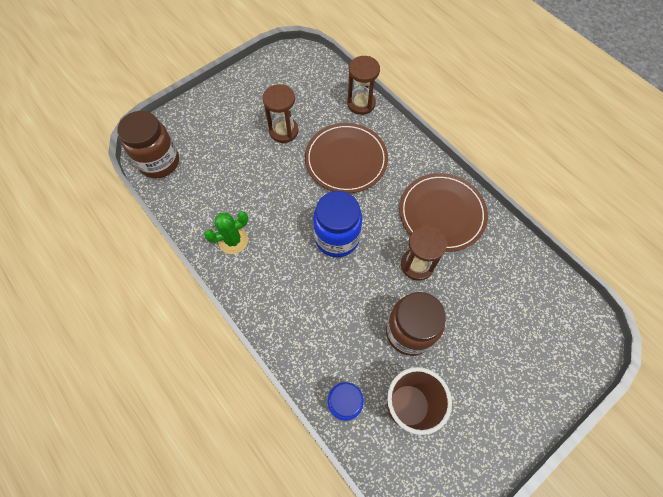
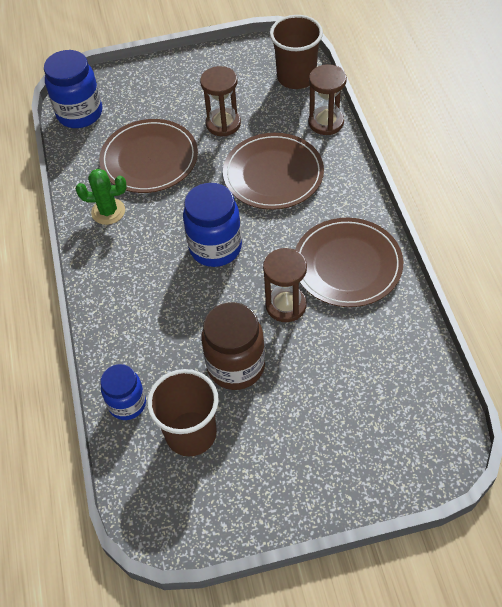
camera: 30 degrees right, 10 degrees down
(159, 162) = (80, 113): brown jar -> blue jar
(241, 182) = (149, 159): none -> brown plate
(318, 74) = (296, 77): none -> brown cup

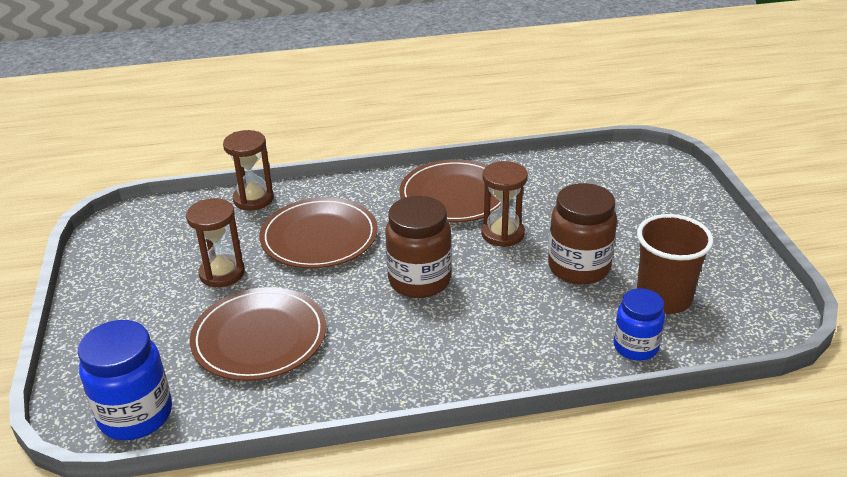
camera: 90 degrees left, 20 degrees down
(108, 211) = (343, 374): green cactus -> none
(215, 247) = (419, 281): blue jar -> brown jar
(296, 77) = (169, 216): brown cup -> none

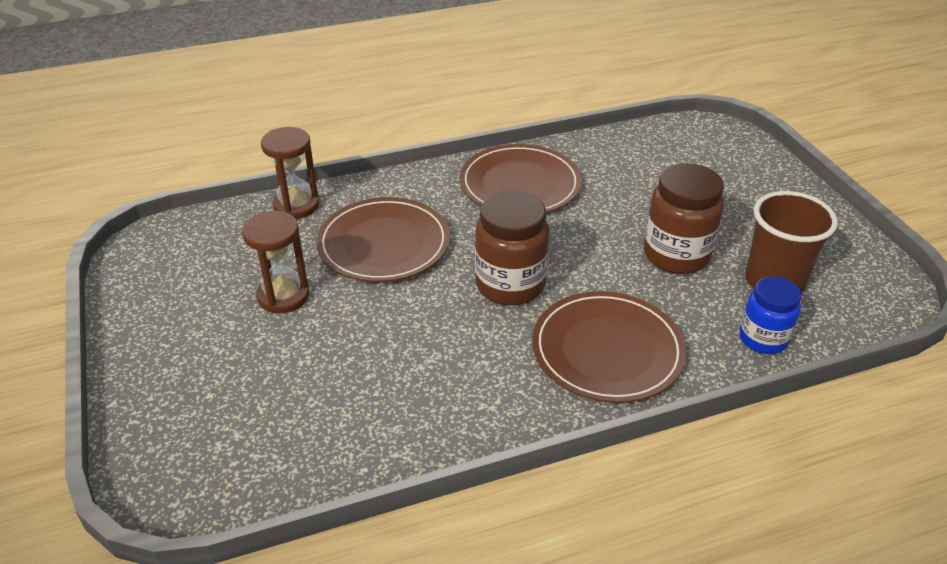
camera: 10 degrees left, 5 degrees up
(135, 415) = (226, 480): blue jar -> none
(259, 337) = (348, 369): brown plate -> brown plate (607, 350)
(502, 234) = (584, 224): brown hourglass -> none

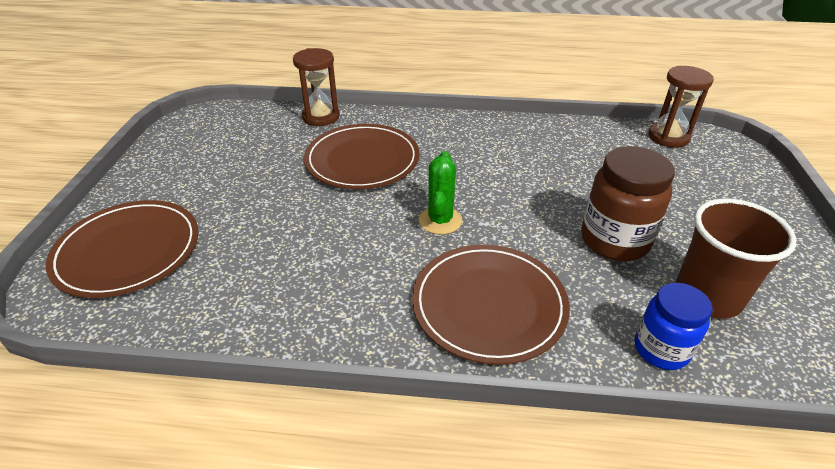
camera: 25 degrees right, 0 degrees up
(283, 296) = (259, 176): brown hourglass -> brown hourglass (668, 137)
(510, 285) = (440, 220): brown jar -> green cactus
(520, 184) = (506, 144): brown plate -> brown plate (128, 251)

